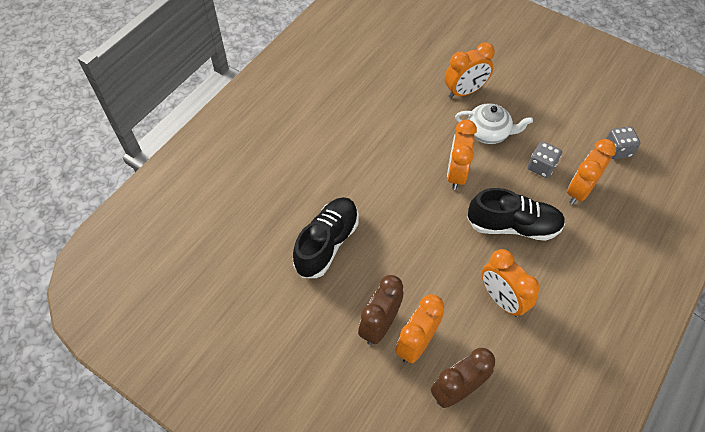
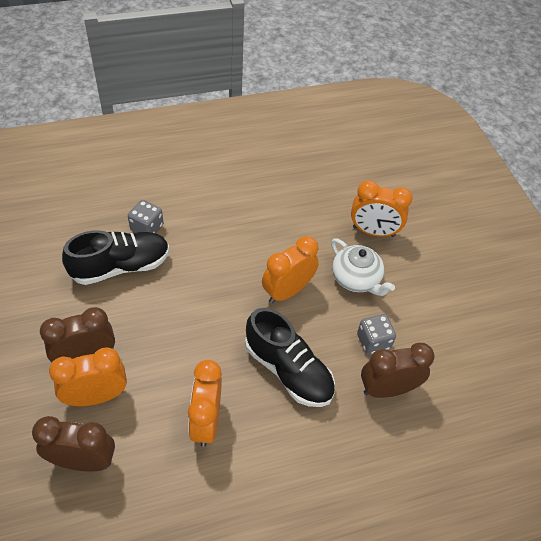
camera: 35 degrees right, 5 degrees down
(579, 191) = (387, 389): orange clock -> brown clock
(617, 150) = (469, 382): grey dice -> grey dice (147, 228)

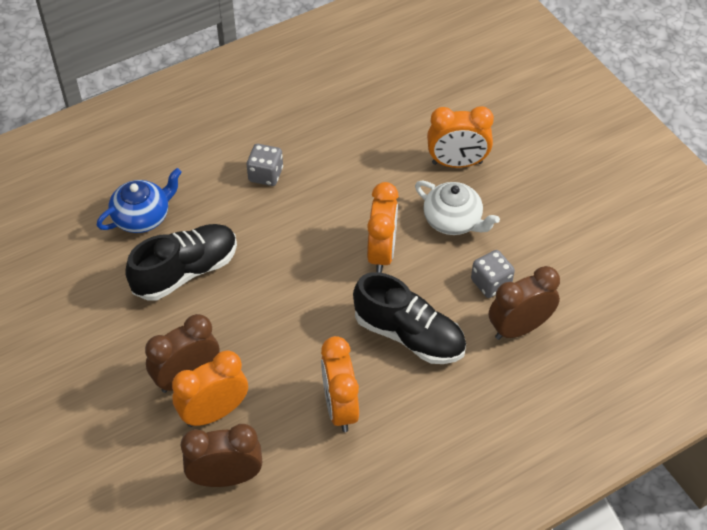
camera: 10 degrees left, 0 degrees up
(104, 214) = (142, 217): none -> blue teapot
(147, 228) = (198, 221): grey dice -> grey dice (265, 175)
(287, 291) = (381, 253): orange clock -> orange clock turned 150 degrees clockwise

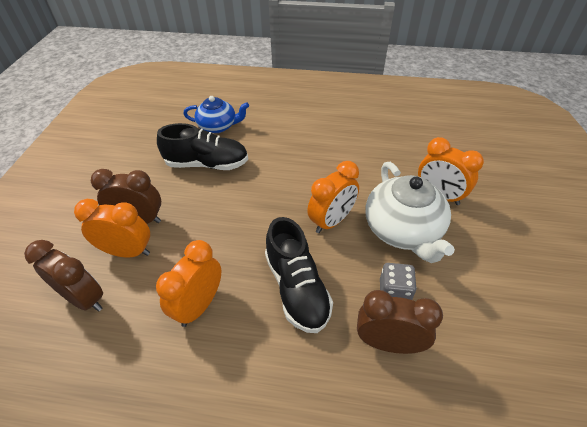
camera: 40 degrees right, 5 degrees down
(265, 175) = (305, 140): grey dice -> none
(453, 221) = (403, 230): white teapot -> white teapot, size x1.56

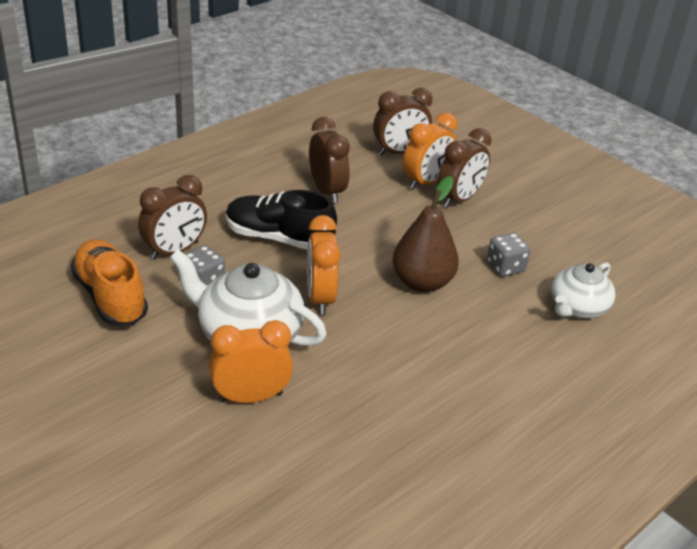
camera: 125 degrees right, 10 degrees down
(199, 305) = (327, 191): orange clock -> brown clock
(207, 164) = (505, 267): black shoe -> grey dice
(218, 126) = (577, 307): blue teapot -> white teapot
(262, 188) = (422, 282): none -> brown pear
(479, 334) = (110, 297): none -> orange shoe

